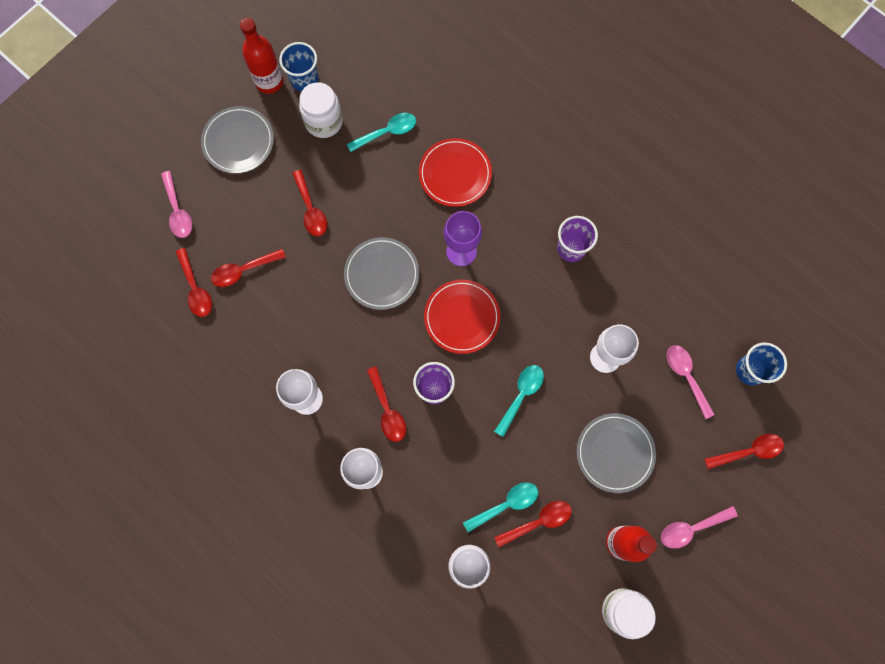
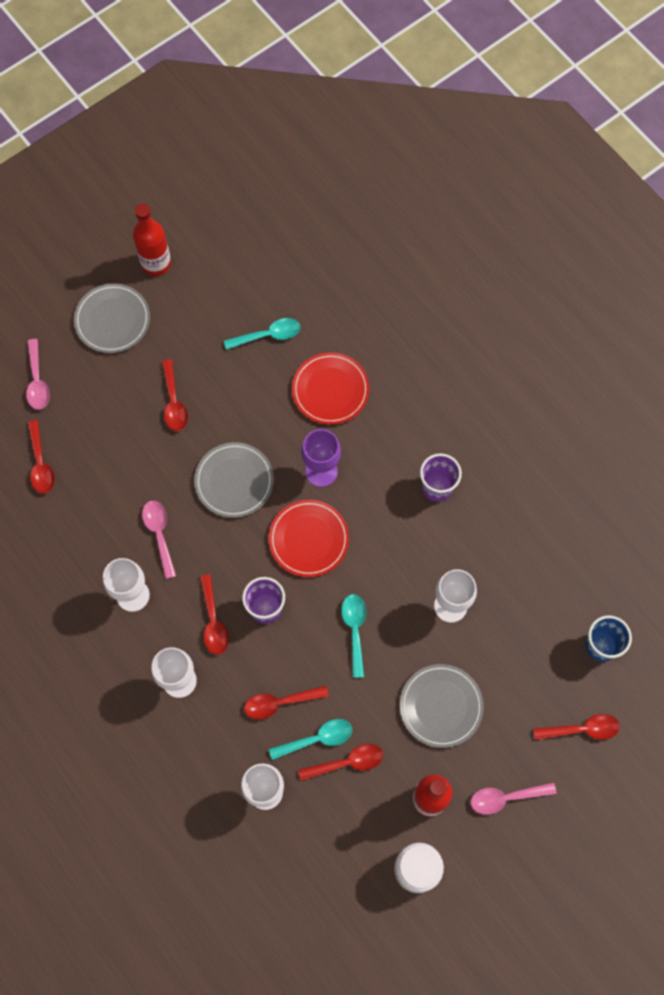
camera: 10 degrees right, 5 degrees down
(243, 270) = (93, 453): red spoon -> red spoon (279, 703)
(304, 80) = (193, 267): blue cup -> none
(324, 122) = (204, 314): white jar -> none
(521, 395) = (354, 630): turquoise spoon -> turquoise spoon turned 45 degrees counterclockwise
(686, 376) = (531, 640): pink spoon -> pink spoon (159, 534)

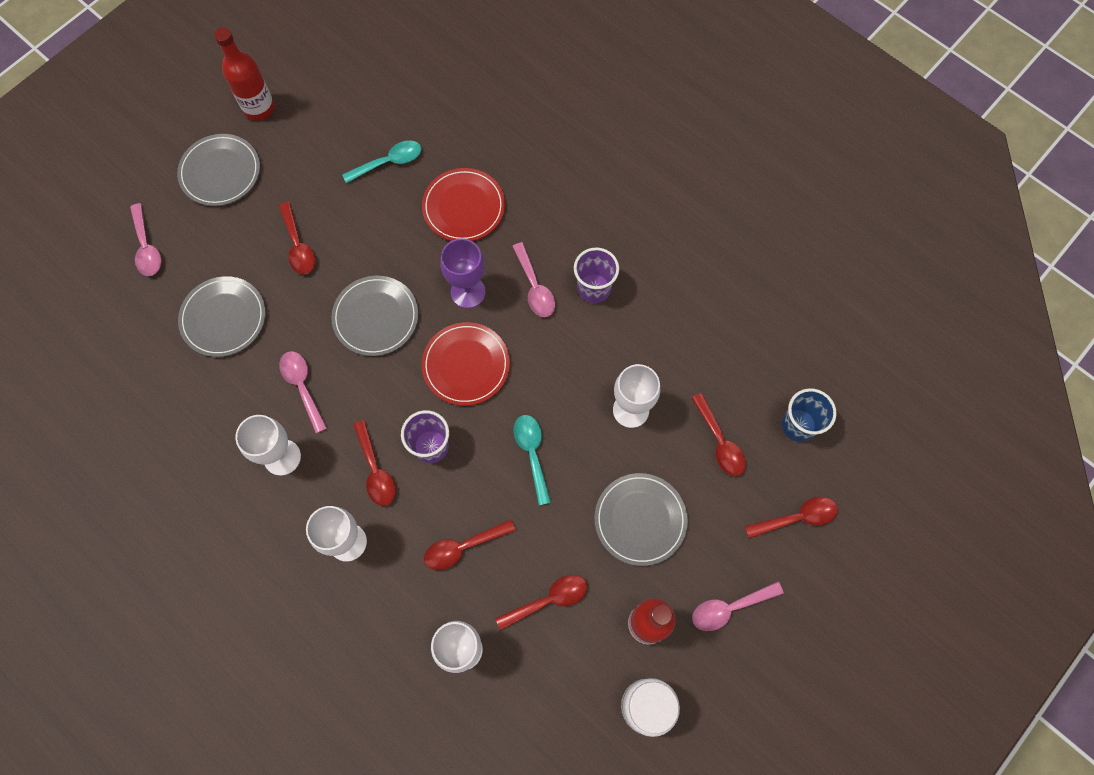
camera: 10 degrees left, 0 degrees up
(41, 464) = (161, 333): red spoon -> red spoon (720, 442)
(98, 459) = (223, 318): none -> grey plate
(317, 739) = (511, 580): turquoise spoon -> none
(383, 477) = (535, 287): none -> pink spoon

